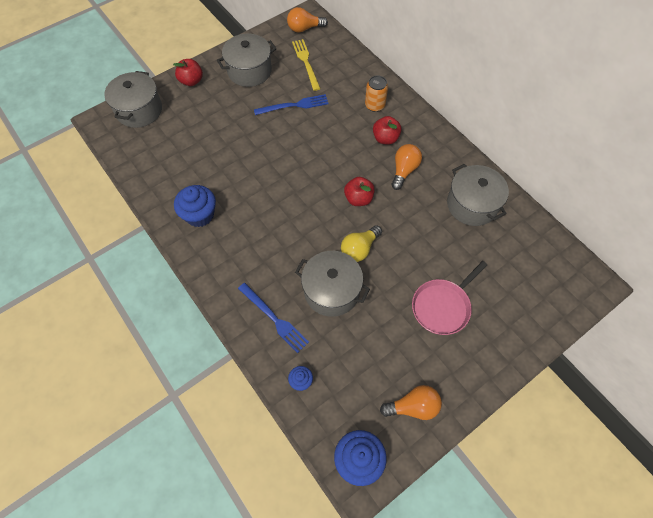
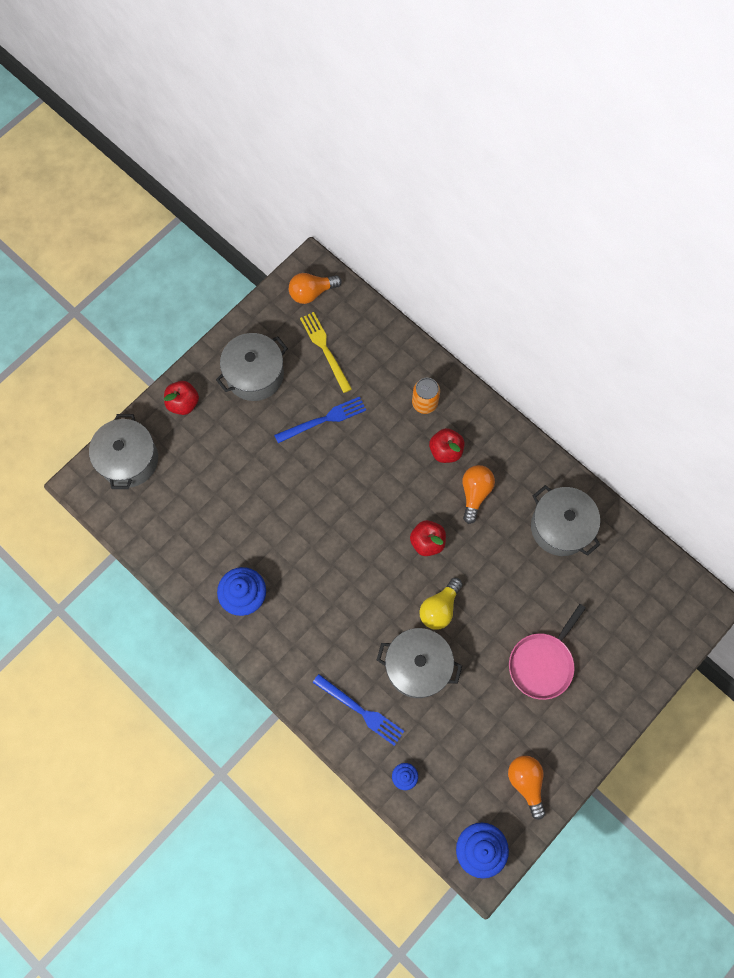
camera: 10 degrees left, 10 degrees up
(413, 406) = (526, 782): orange light bulb -> orange light bulb turned 90 degrees counterclockwise

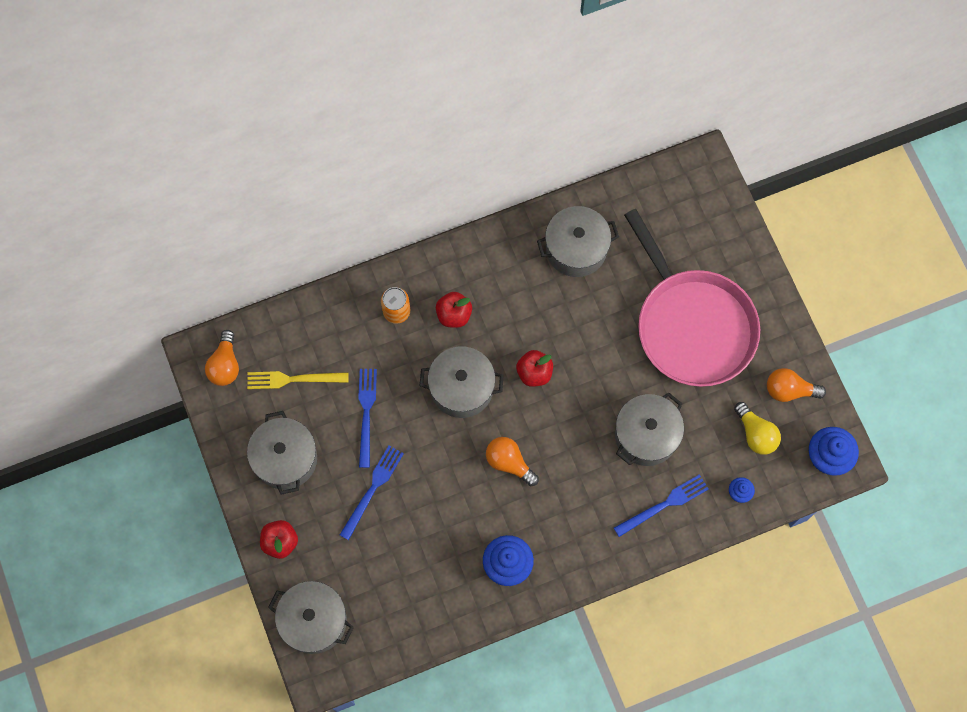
camera: 65 degrees left, 0 degrees up
(260, 455) = (372, 489): none -> blue fork
(383, 487) = (461, 388): none -> grey pot
(439, 608) = (602, 391): yellow light bulb -> yellow light bulb (755, 434)
(475, 493) = (508, 308): orange light bulb -> orange light bulb (509, 463)
(542, 663) = (692, 326): pink pan -> pink pan, size x1.88

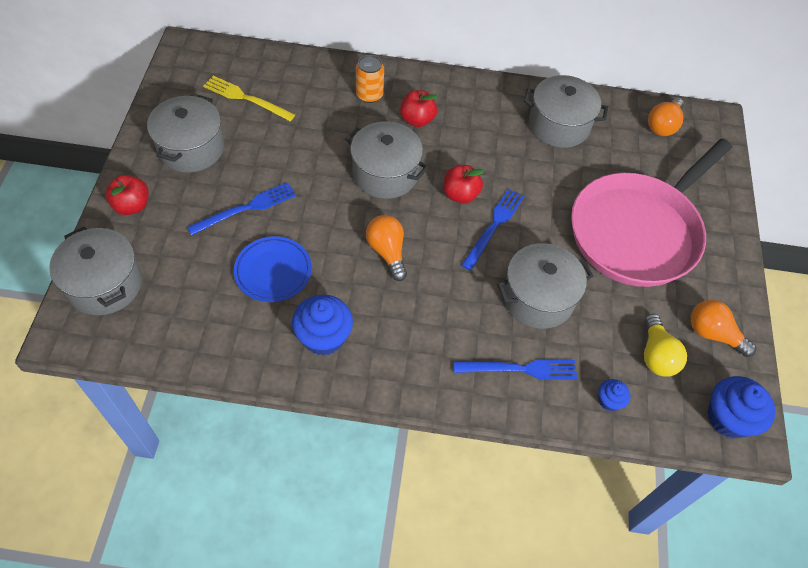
camera: 25 degrees right, 15 degrees down
(225, 365) = (200, 63): orange light bulb -> orange light bulb (663, 125)
(366, 413) = (287, 151): blue fork -> blue fork (494, 226)
(433, 533) = (273, 271): none -> blue plate
(692, 326) = (637, 231): pink pan -> pink pan turned 45 degrees clockwise

